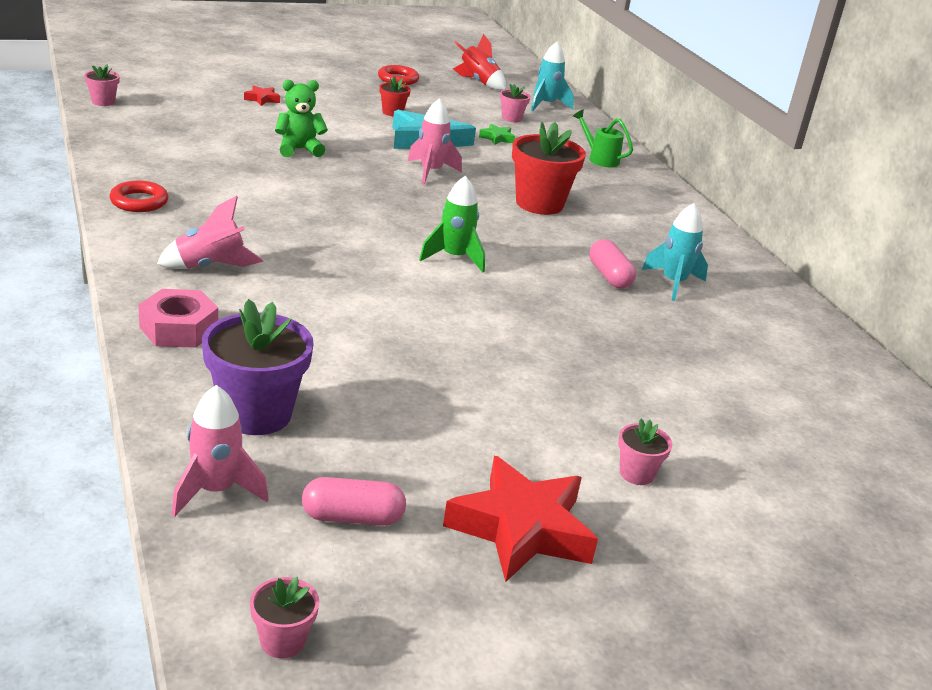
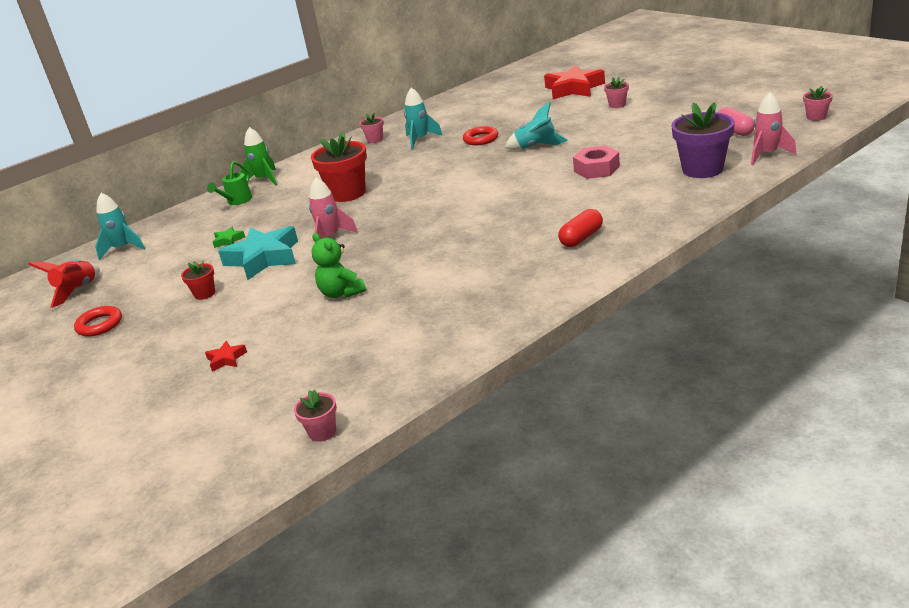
camera: 100 degrees left, 0 degrees up
(139, 201) = (524, 301): red ring -> red ring (481, 139)
(178, 329) = (663, 214): pink nut -> pink nut (596, 169)
(210, 266) = (581, 238): pink rocket -> red capsule
(454, 258) = (465, 188): green rocket -> green rocket (264, 180)
(511, 118) = (173, 250): pink flower pot -> pink flower pot (375, 139)
(521, 529) = (688, 109): red star -> red star (574, 89)
(532, 341) = (536, 147): none -> turquoise rocket
(609, 276) = (433, 152): pink capsule -> none

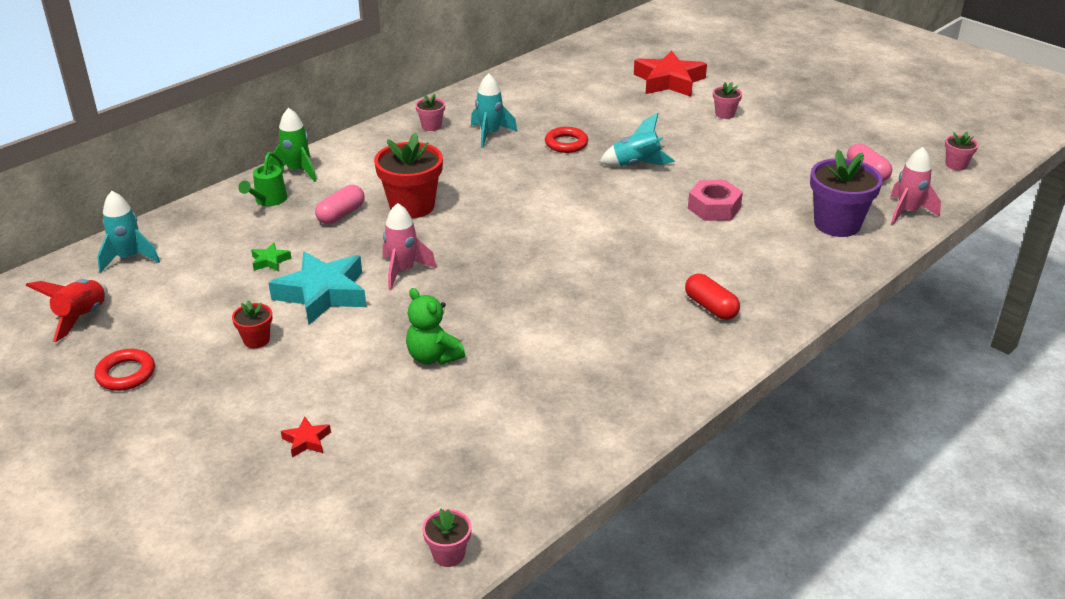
camera: 10 degrees left, 5 degrees up
(291, 204) = (341, 214): none -> pink capsule
(581, 238) = (710, 307): red capsule -> red capsule turned 75 degrees counterclockwise

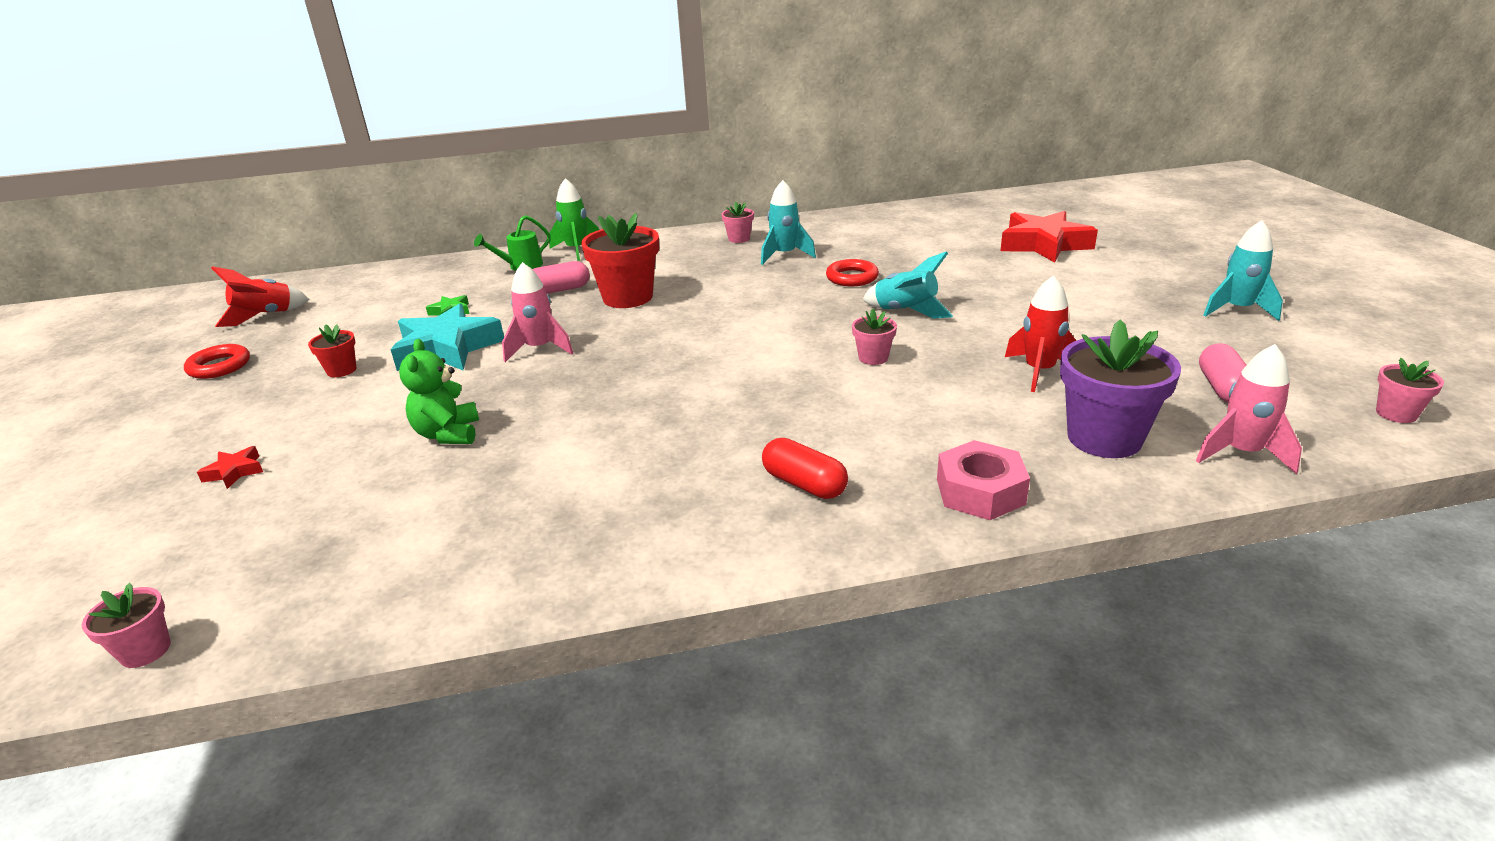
camera: 35 degrees right, 5 degrees down
(129, 258) = (362, 283): turquoise rocket -> turquoise rocket (1237, 310)
(710, 307) = (804, 484): red capsule -> red capsule turned 45 degrees counterclockwise
(714, 208) = (947, 376): pink nut -> pink nut (980, 491)
(725, 114) = (1078, 286): pink flower pot -> pink flower pot (873, 358)
(763, 189) = (1039, 371): none -> red rocket

